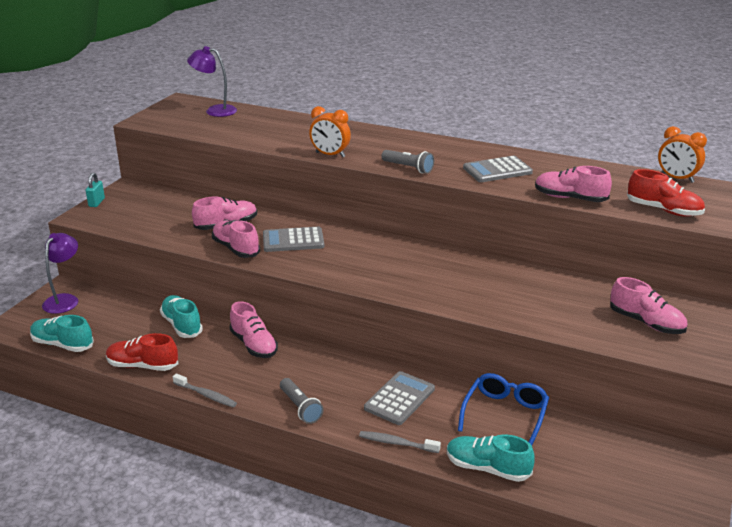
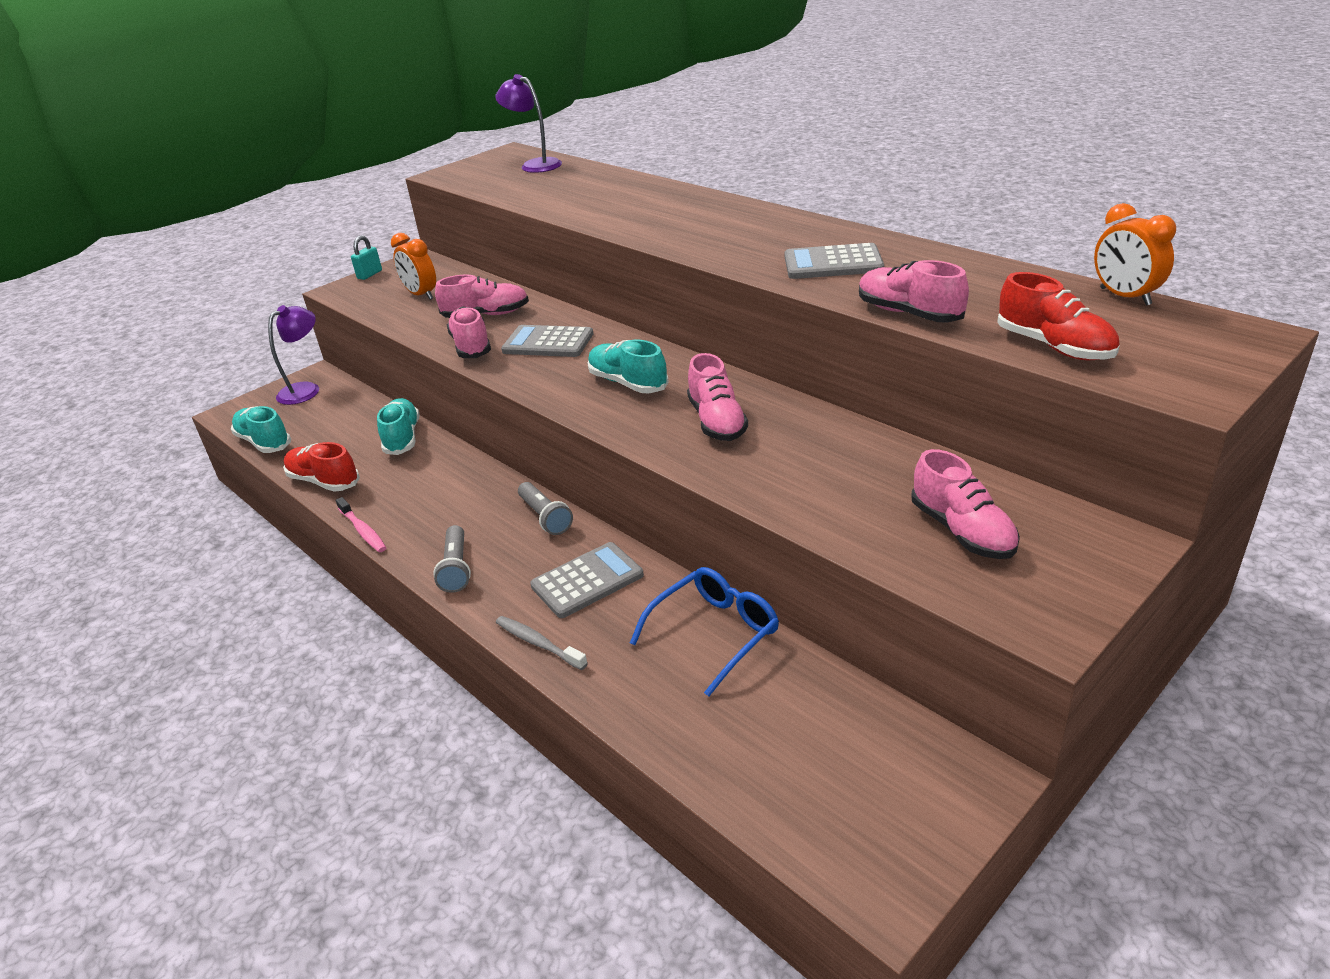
camera: 25 degrees right, 5 degrees up
(206, 395) = (363, 530): grey toothbrush -> pink toothbrush
(254, 345) = (463, 476): pink shoe -> pink shoe (717, 421)
(330, 155) = (619, 227): orange clock -> orange clock (421, 295)
(408, 168) = (706, 251): grey flashlight -> grey flashlight (545, 517)
(487, 468) = (633, 709): turquoise shoe -> turquoise shoe (628, 383)

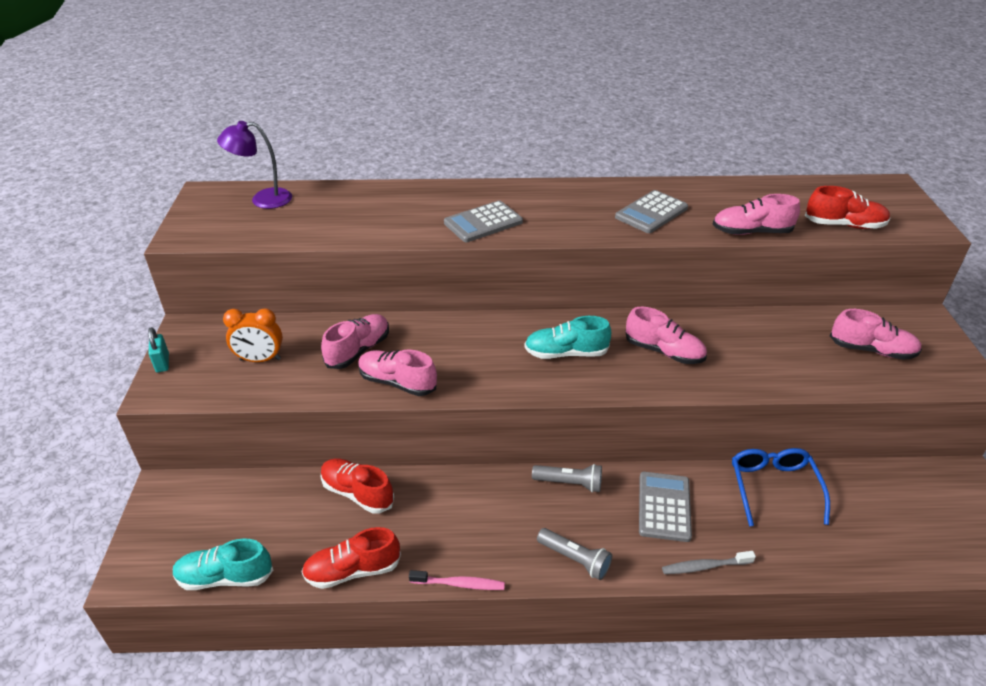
camera: 50 degrees left, 5 degrees up
(306, 389) = (178, 506): purple lamp -> none
(402, 438) = (357, 493): turquoise shoe -> red shoe
(548, 343) = (454, 350): grey calculator -> grey calculator (483, 222)
(1124, 297) = (816, 182): orange clock -> none

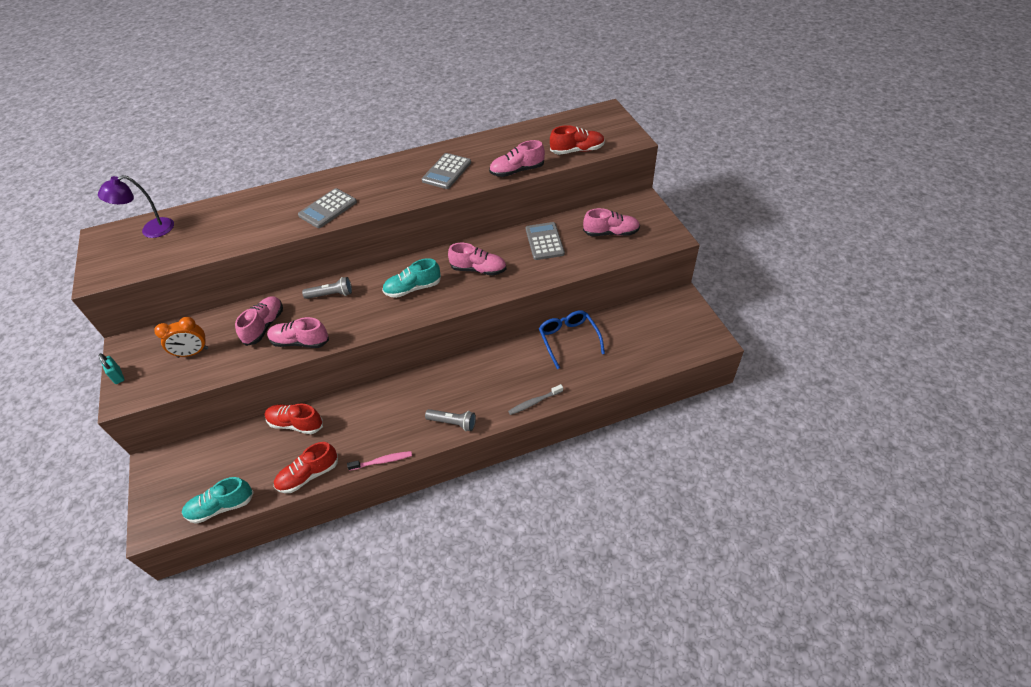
camera: 15 degrees left, 10 degrees up
(569, 483) = (439, 375): grey flashlight -> grey flashlight (331, 295)
(664, 506) = (502, 372): grey calculator -> grey calculator (544, 241)

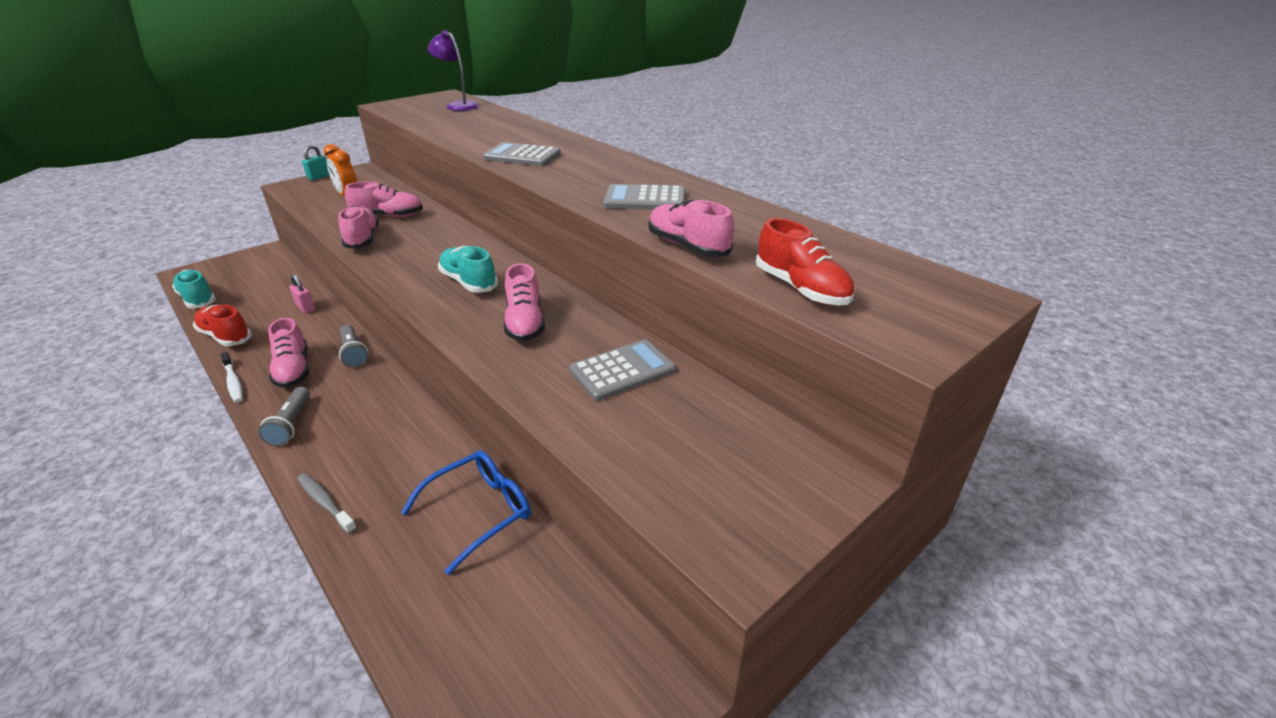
camera: 65 degrees right, 15 degrees down
(296, 424) = (305, 308): red shoe -> pink padlock
(331, 295) = (445, 236): grey flashlight -> grey flashlight (353, 353)
(382, 461) = (233, 382): pink toothbrush -> white toothbrush
(611, 233) = (693, 449): pink shoe -> pink shoe (293, 370)

